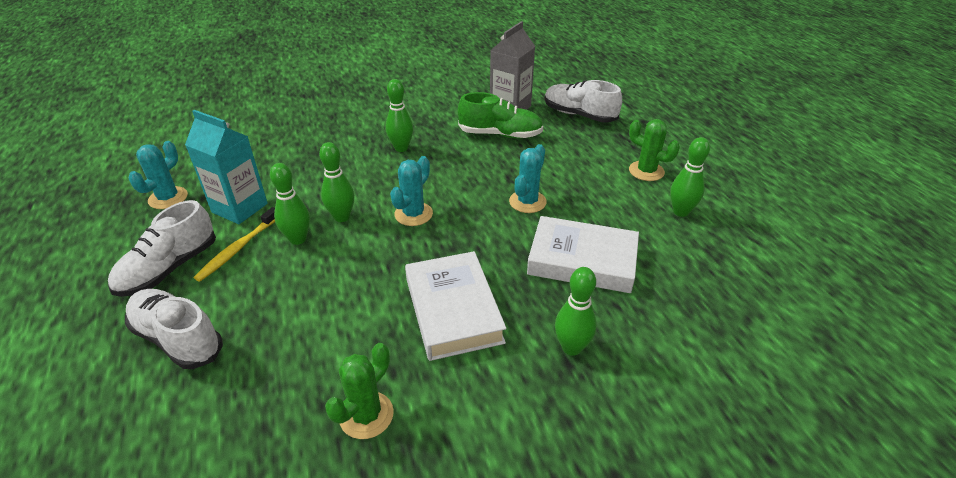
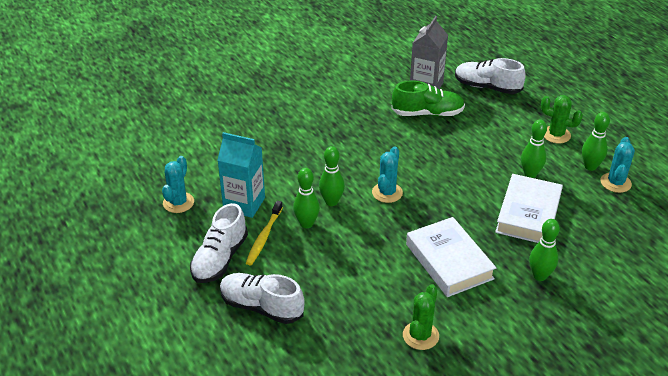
camera: 10 degrees left, 0 degrees up
(401, 148) = (349, 135): green bowling pin -> green bowling pin (530, 174)
(527, 202) = (472, 172): turquoise cactus -> turquoise cactus (615, 183)
(582, 260) = (528, 214): white book -> white book turned 75 degrees counterclockwise

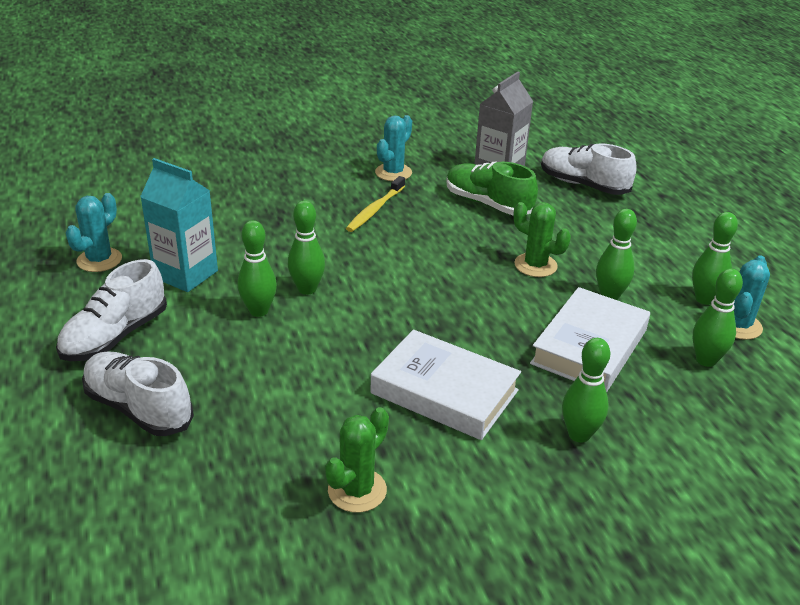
camera: 10 degrees right, 5 degrees down
(264, 237) = (190, 318): yellow toothbrush -> yellow toothbrush (375, 210)
(387, 193) = (390, 289): turquoise cactus -> turquoise cactus (393, 173)
(427, 113) = (488, 204): green shoe -> green shoe turned 150 degrees counterclockwise
(449, 261) = (444, 392): white book -> white book turned 45 degrees counterclockwise
(556, 135) = (664, 253): green cactus -> green cactus (535, 265)
(602, 211) = (706, 360): none -> green bowling pin

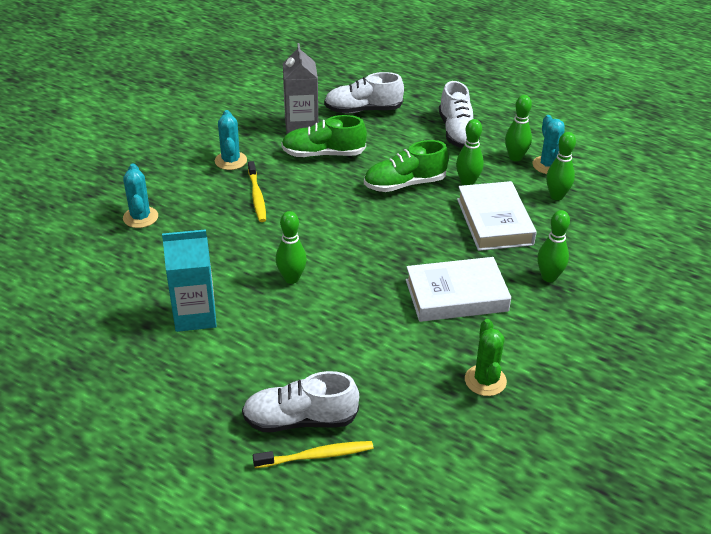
camera: 40 degrees left, 5 degrees up
(99, 260) = (114, 342): turquoise cactus -> turquoise cactus (140, 217)
(105, 448) = (316, 456): none -> yellow toothbrush
(115, 336) = (212, 386): white shoe -> white shoe (457, 132)
(259, 311) = (282, 311): green bowling pin -> none
(535, 265) = (404, 184): green cactus -> green shoe

